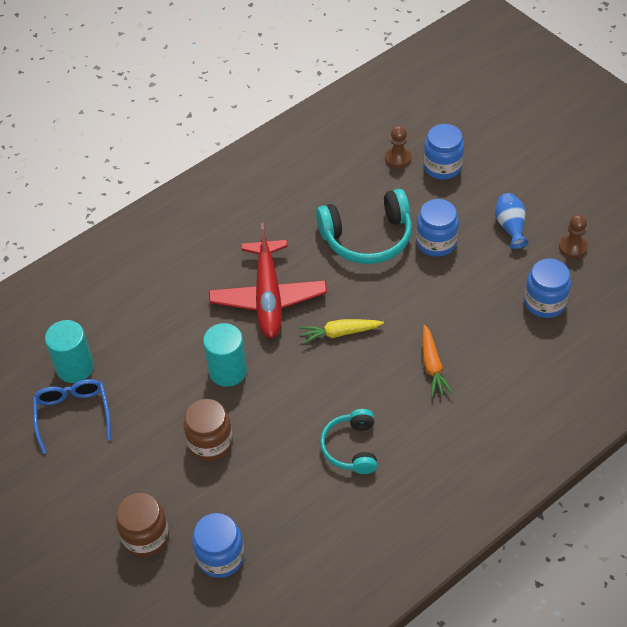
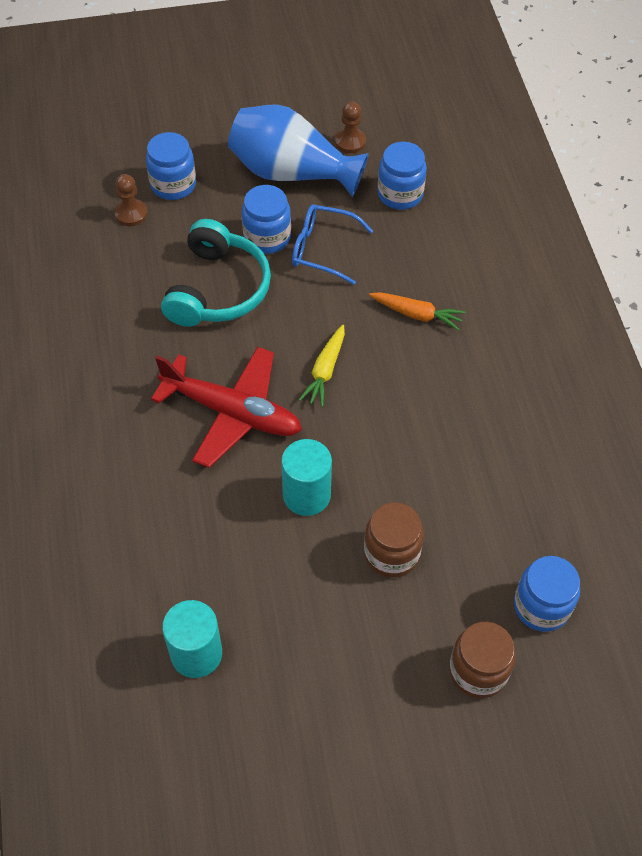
camera: 65 degrees left, 5 degrees up
(73, 414) = (265, 683): blue glasses -> blue glasses (322, 249)
(351, 448) = (473, 427): turquoise headphones -> none
(510, 227) = (291, 173): blue vase -> blue vase, size x2.12

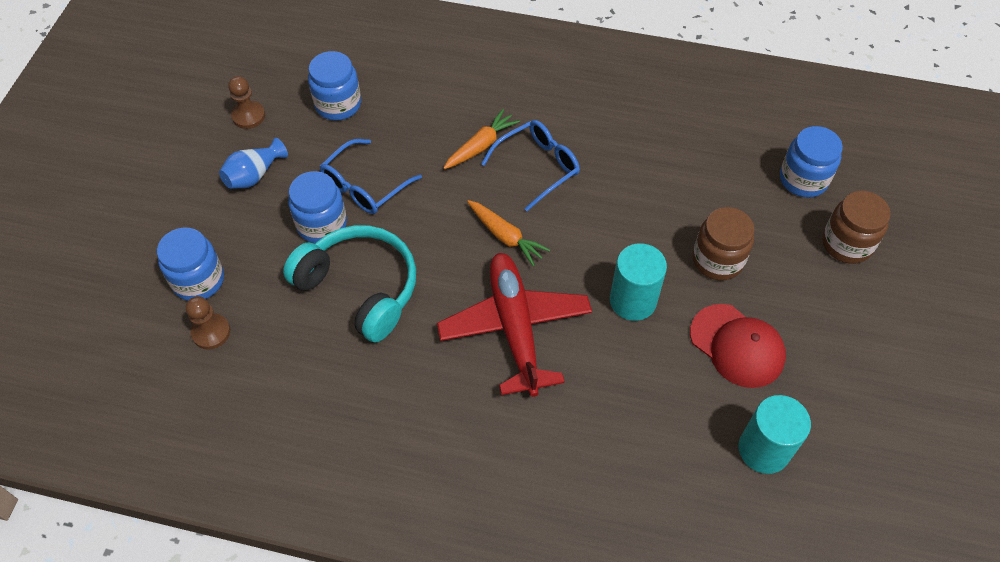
camera: 65 degrees left, 0 degrees up
(232, 413) = (515, 327): red plane -> red plane turned 60 degrees counterclockwise
(291, 173) = (254, 175): blue vase -> blue vase, size x0.47
(299, 599) = (737, 346): none -> red cap
(325, 371) = (505, 236): yellow carrot -> orange carrot
(418, 367) = (537, 167): none -> blue glasses

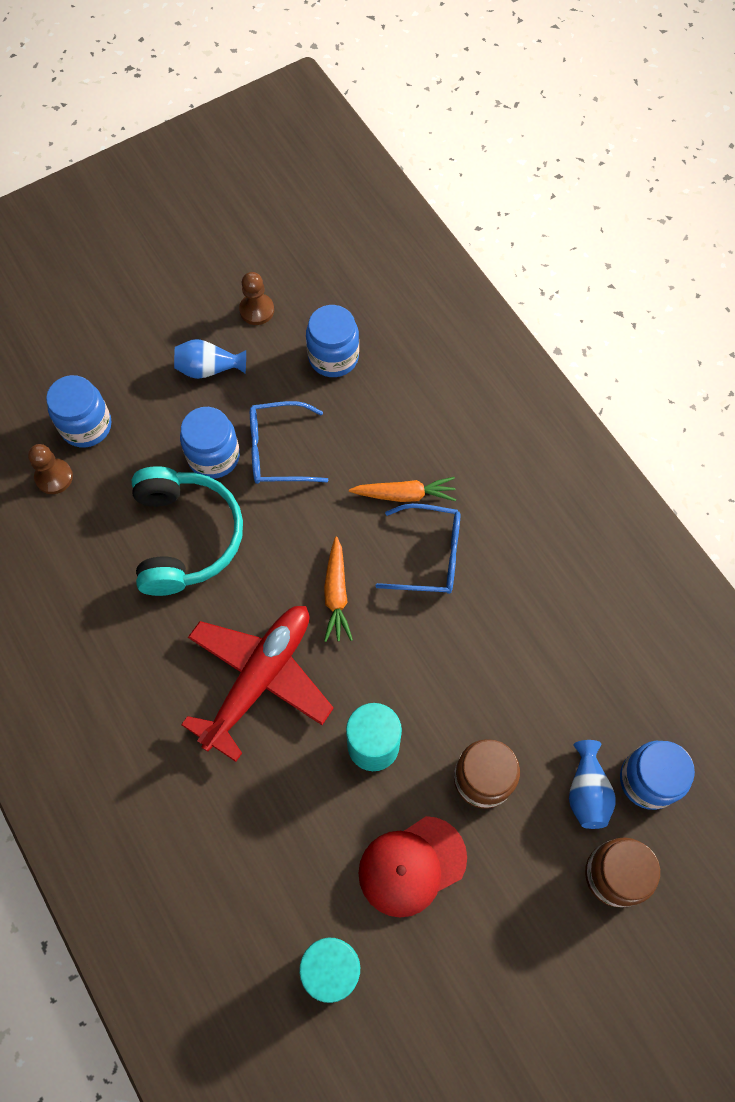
camera: 45 degrees right, 10 degrees up
(737, 346) = (412, 866): red cap -> red cap turned 60 degrees clockwise
(780, 214) = (587, 791): none -> blue vase

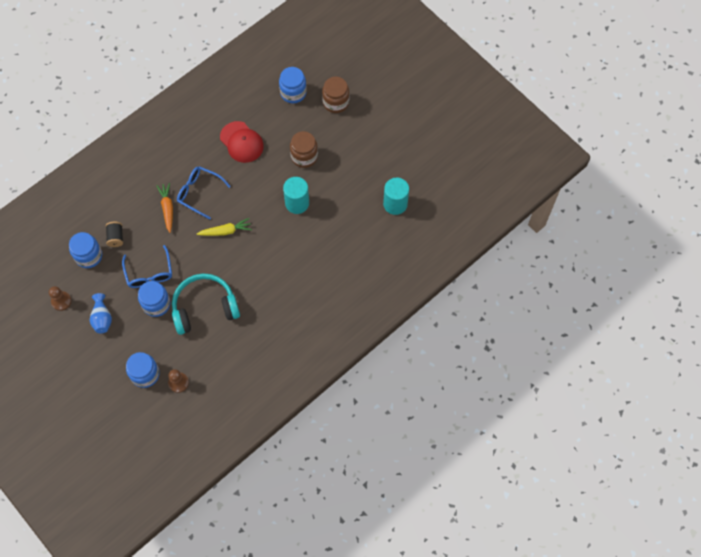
camera: 100 degrees left, 0 degrees up
(260, 678) = (273, 257): red plane -> none
(336, 594) = (225, 231): orange carrot -> yellow carrot
(361, 402) = (116, 237): none -> black spool
(412, 866) = (347, 179): red cap -> red cap (241, 142)
(429, 555) = (199, 193): blue glasses -> blue glasses turned 60 degrees counterclockwise
(587, 791) = (302, 115): blue vase -> none

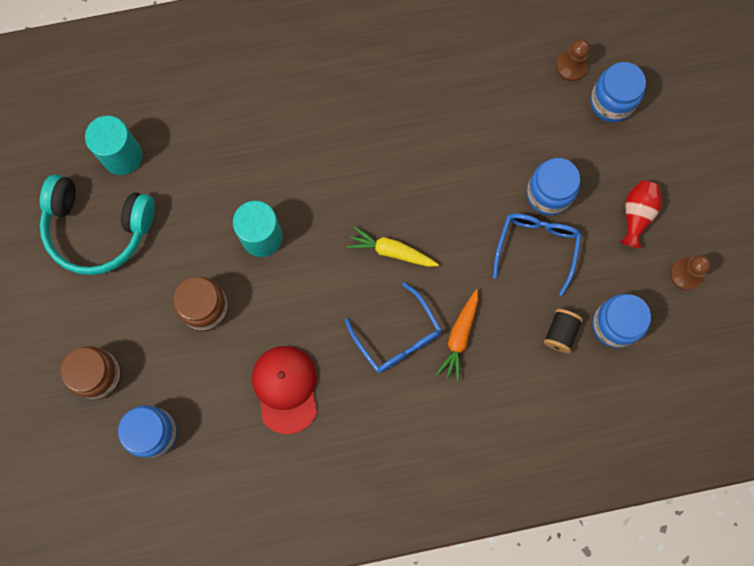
camera: 150 degrees left, 10 degrees up
(102, 318) = (636, 215): blue vase -> red vase
(204, 307) = (482, 151): turquoise headphones -> turquoise headphones (98, 228)

